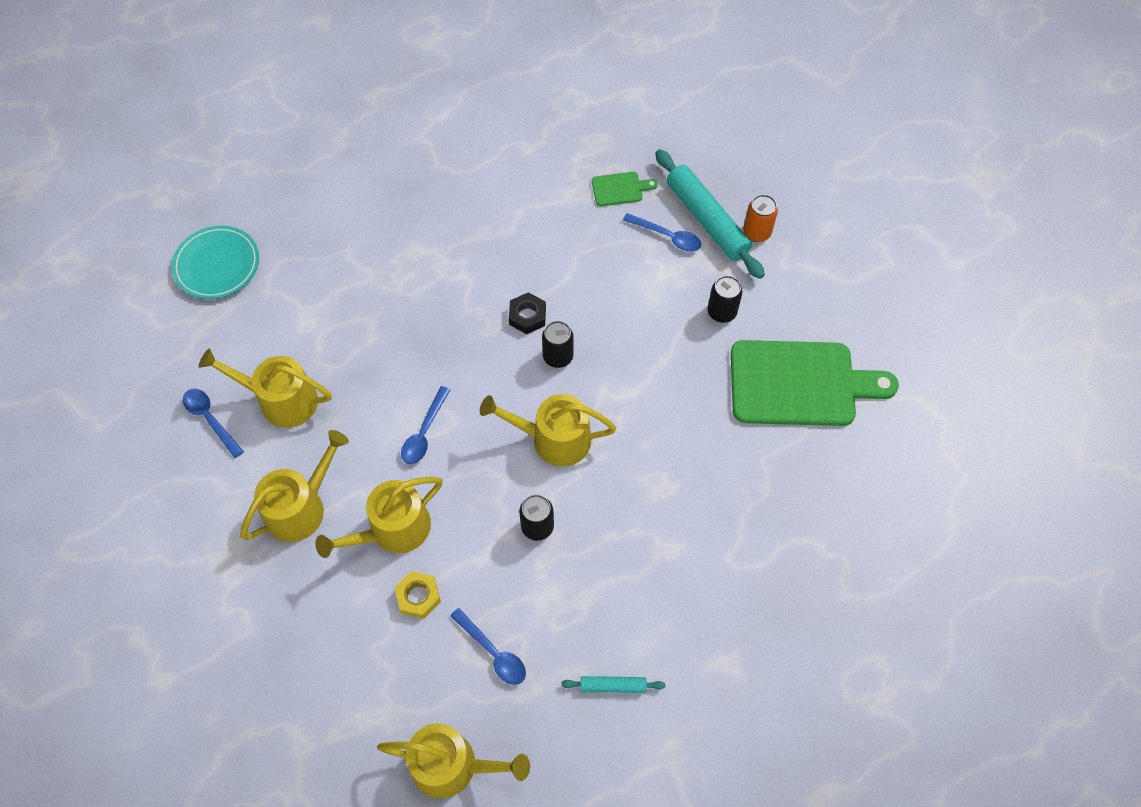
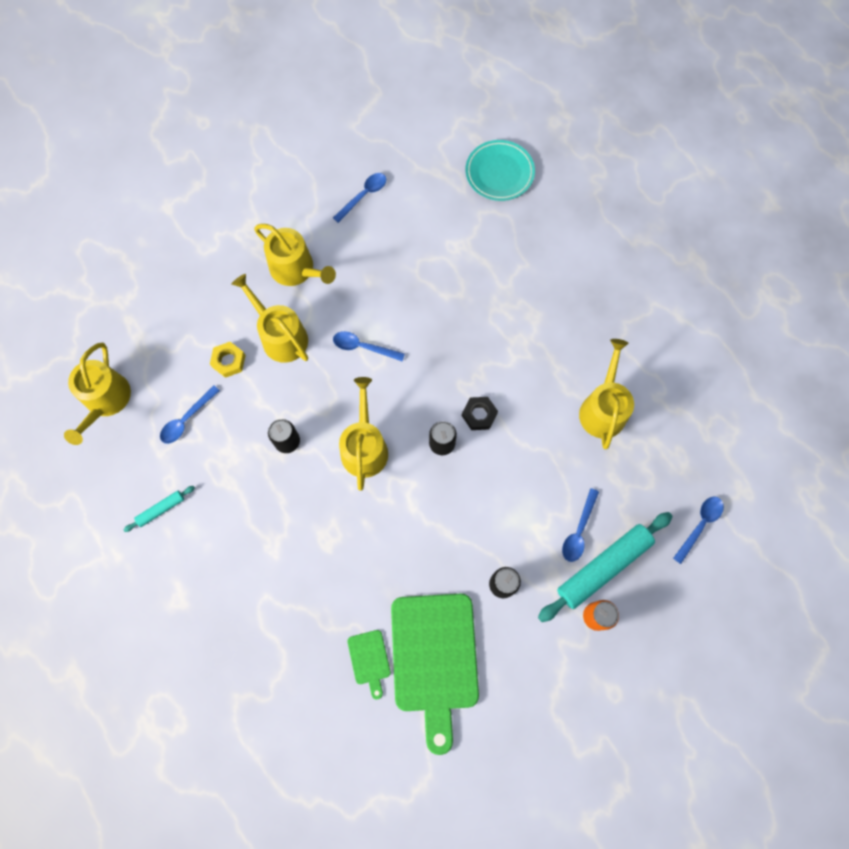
camera: 85 degrees right, 10 degrees up
(281, 400) = (383, 240): yellow watering can -> yellow watering can (603, 409)
(613, 686) = (161, 509): turquoise rolling pin -> turquoise rolling pin turned 60 degrees clockwise
(620, 189) = (626, 484): green cutting board -> green cutting board (369, 660)
(667, 133) = (700, 525): none -> blue spoon

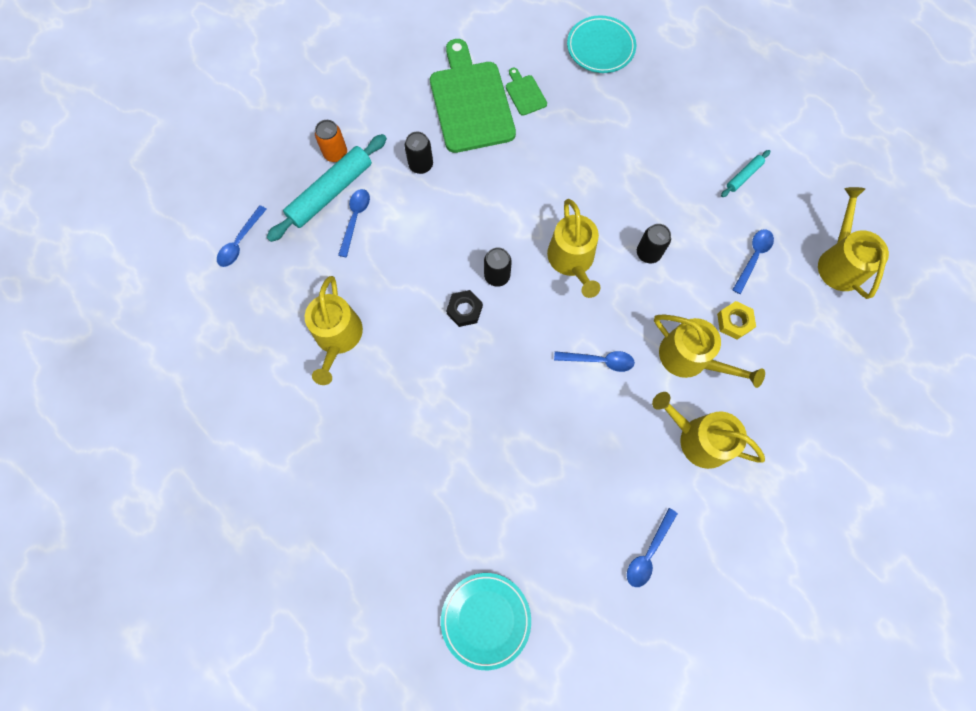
camera: 170 degrees right, 0 degrees up
(264, 711) = (600, 48): none -> turquoise plate

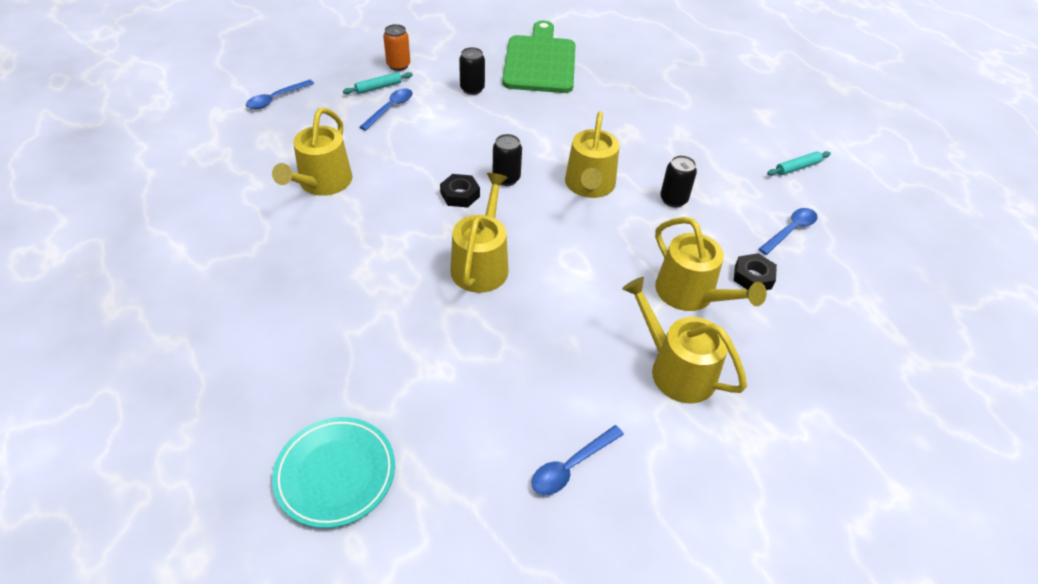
camera: 15 degrees right, 25 degrees down
(330, 192) = (378, 87): turquoise rolling pin -> turquoise rolling pin, size x0.47
(525, 93) = (593, 67): green cutting board -> none
(599, 361) = (585, 270): blue spoon -> none
(600, 48) = (678, 55): turquoise plate -> none
(734, 322) = (753, 277): yellow nut -> black nut
(839, 262) = (892, 258): yellow watering can -> yellow watering can (481, 264)

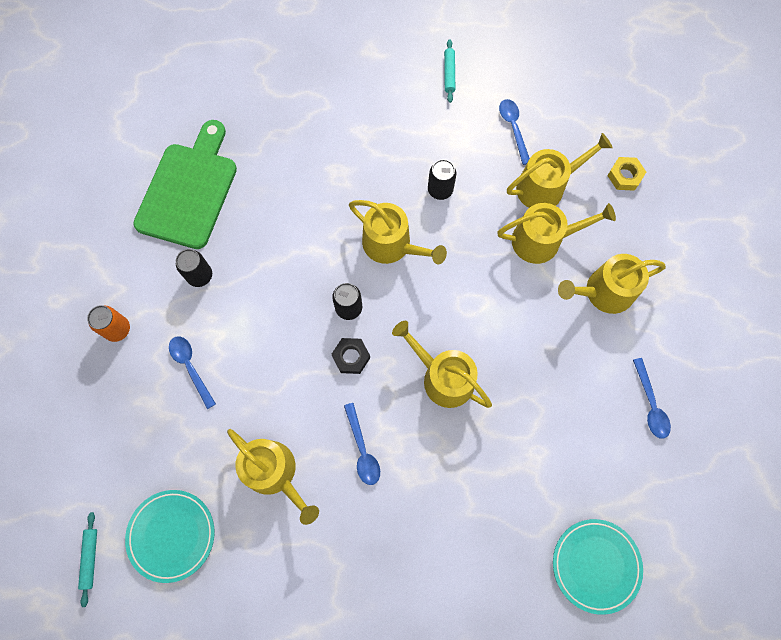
camera: 60 degrees left, 25 degrees up
(240, 144) = (172, 535): none -> turquoise plate
(276, 99) = (111, 476): blue spoon -> blue spoon (362, 450)
(378, 87) = (147, 365): turquoise rolling pin -> turquoise rolling pin (90, 558)
(540, 62) = (189, 190): green cutting board -> green cutting board turned 75 degrees clockwise
(753, 277) = (546, 186): black nut -> yellow watering can
(833, 343) = (624, 176): none -> yellow nut

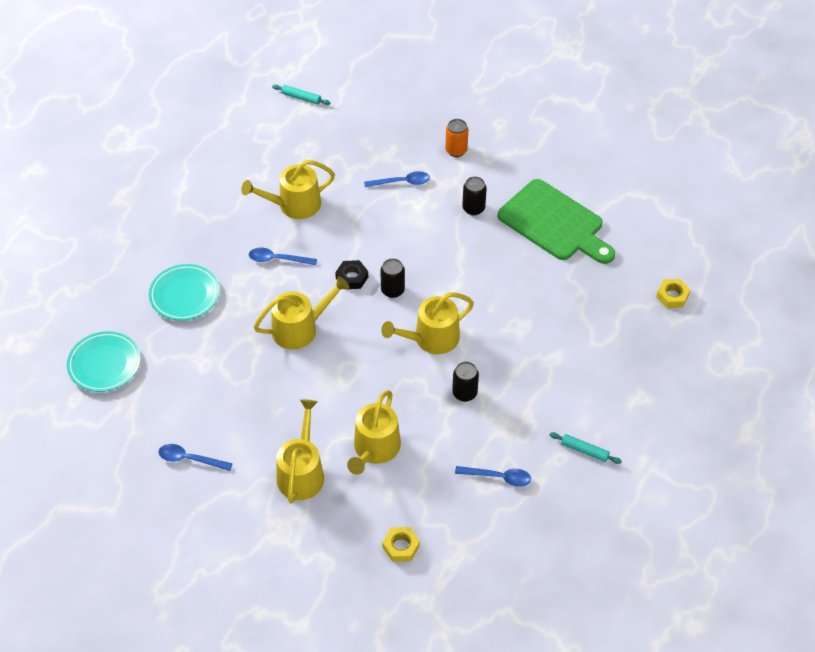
camera: 115 degrees right, 20 degrees down
(172, 535) = (288, 140): turquoise plate -> turquoise plate (185, 295)
(240, 60) = (672, 296): none -> yellow nut
(546, 186) = (425, 476): yellow watering can -> none

